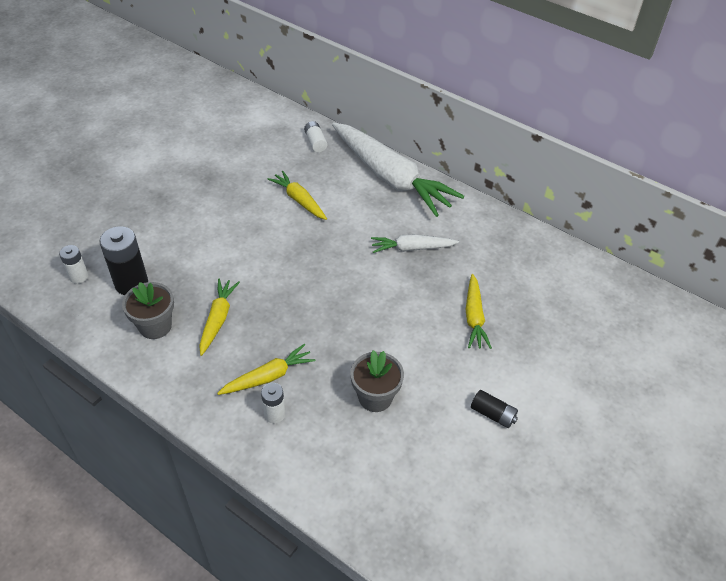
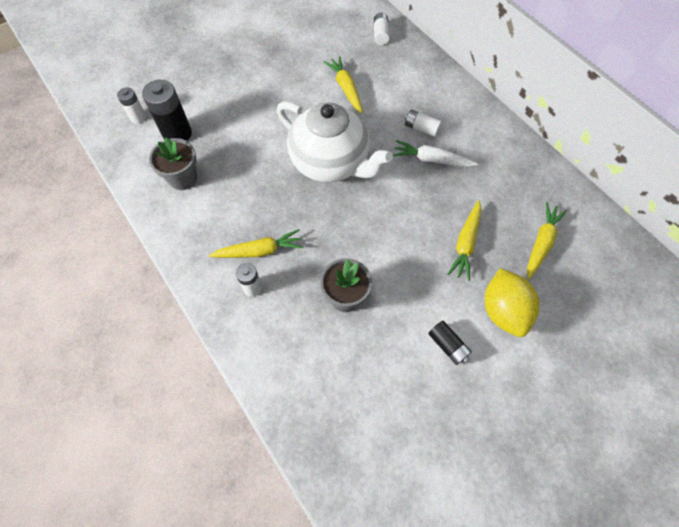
camera: 20 degrees right, 15 degrees up
(218, 319) = (236, 185): yellow carrot -> yellow carrot (541, 243)
(311, 274) = (331, 162): none -> white teapot
(390, 177) = (437, 84): white carrot -> none
(390, 221) = (421, 128): none -> white battery
(532, 368) = (503, 310): none -> yellow lemon

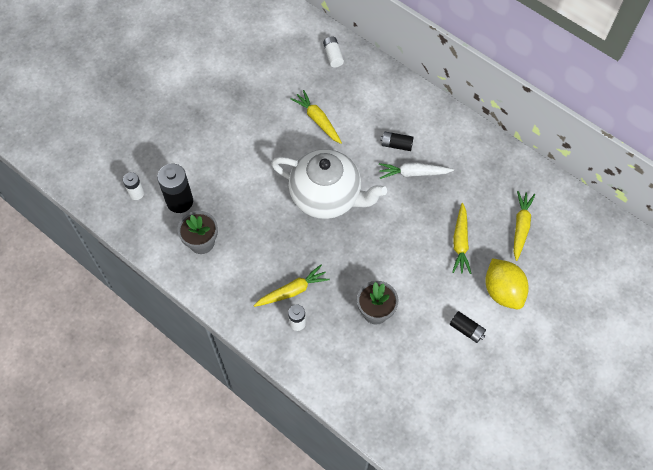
camera: 15 degrees left, 0 degrees up
(421, 128) = (396, 145): white battery -> black battery

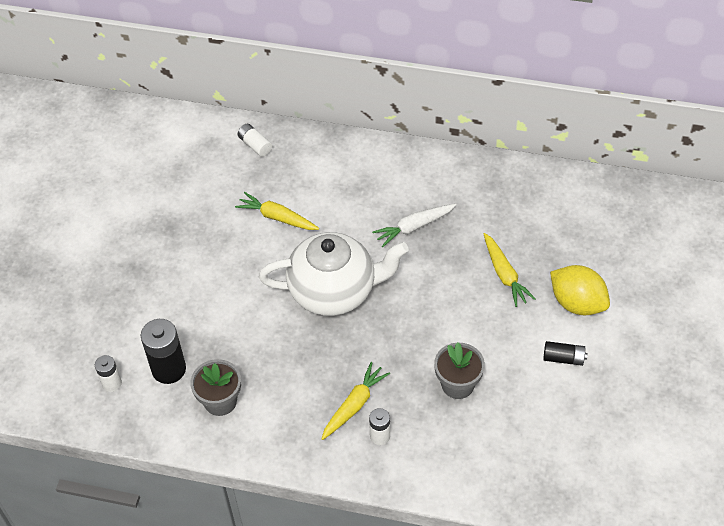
camera: 25 degrees left, 10 degrees down
(396, 145) = (378, 206): black battery -> none
(520, 227) = (557, 232): yellow carrot -> none

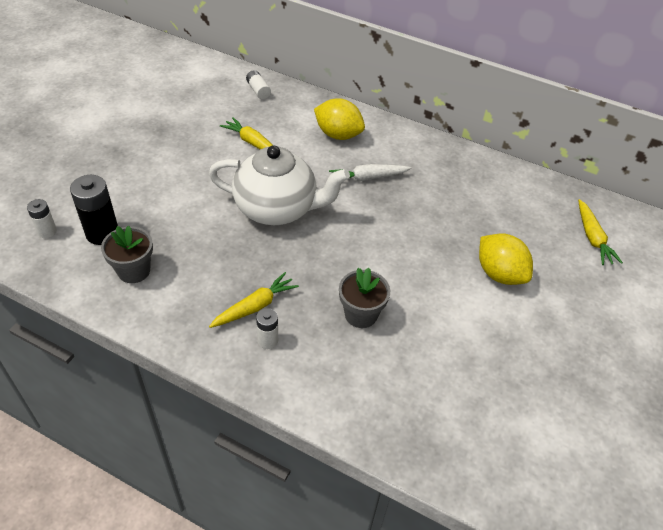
camera: 10 degrees right, 5 degrees down
(364, 181) = (338, 135): none -> yellow lemon
(504, 274) = (437, 233): yellow carrot -> yellow carrot (592, 237)
(563, 358) = (472, 318): black battery -> none

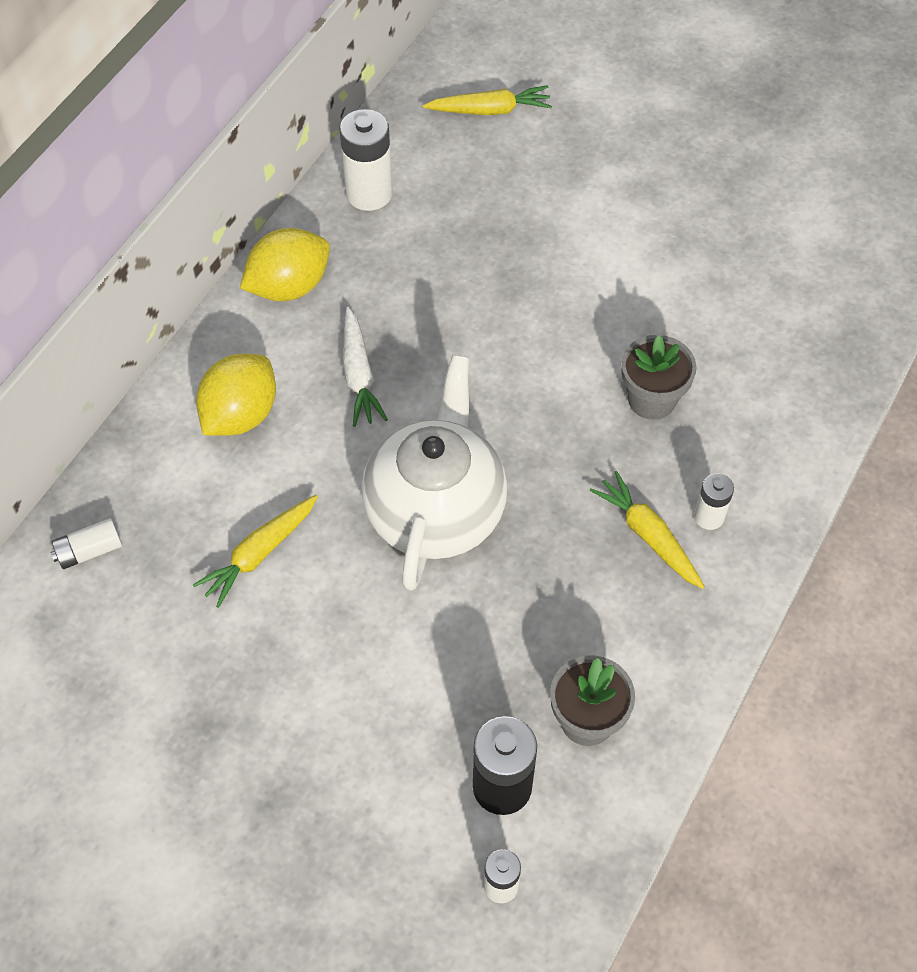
camera: 85 degrees left, 10 degrees up
(499, 274) = (564, 227): yellow lemon -> yellow lemon (289, 286)
(503, 181) = (369, 193): none -> white battery

